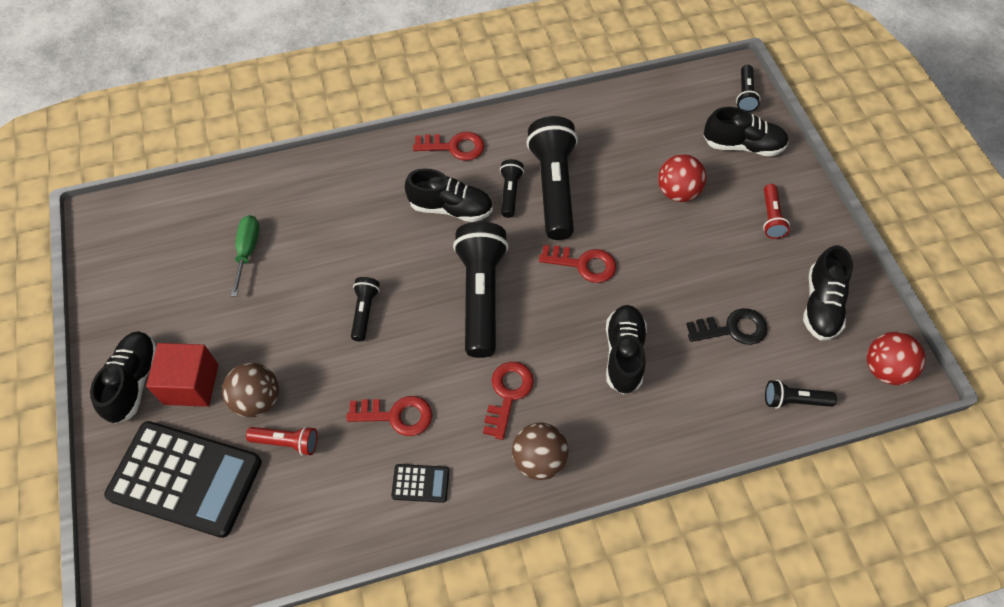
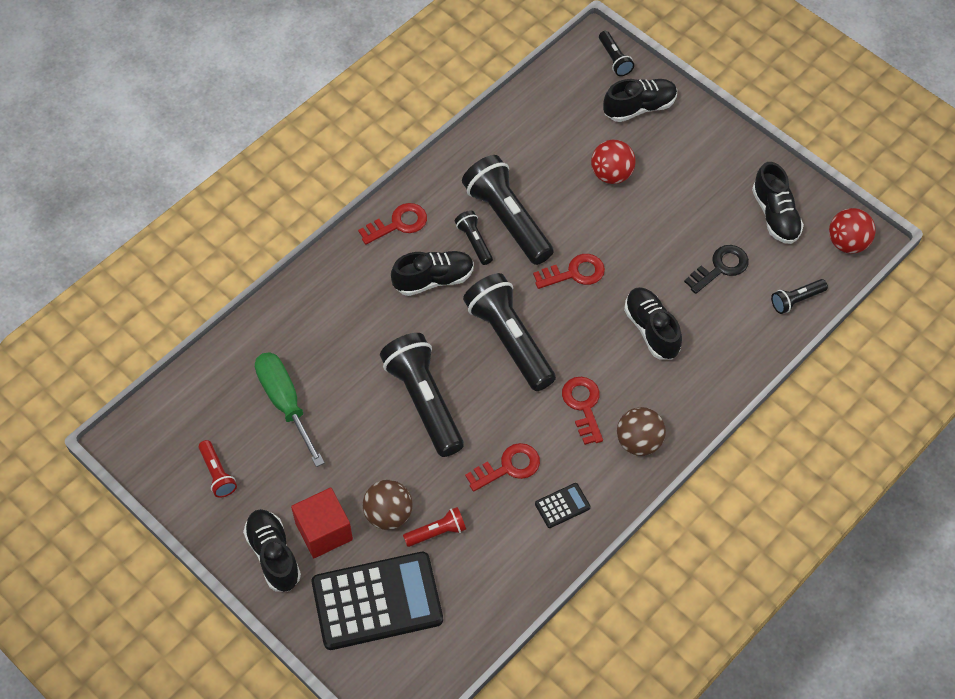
camera: 30 degrees left, 0 degrees up
(247, 251) = (285, 402): green screwdriver -> green screwdriver, size x1.51
(364, 312) = (423, 401): black flashlight -> black flashlight, size x2.10
(771, 218) = (698, 161): red flashlight -> red flashlight (217, 474)

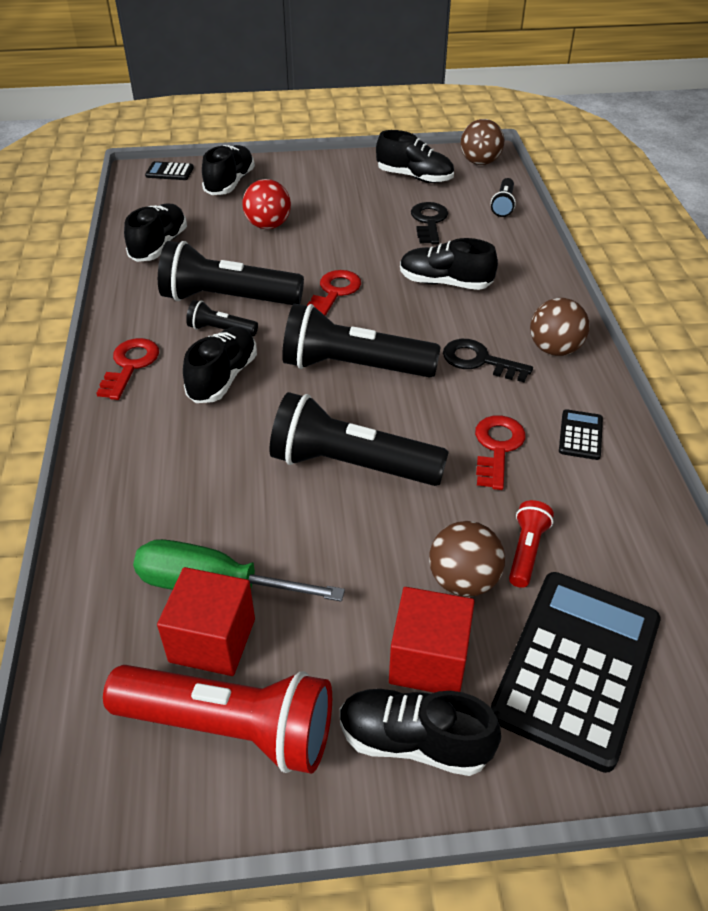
camera: 50 degrees left, 15 degrees down
(217, 474) = (231, 727): red flashlight -> red flashlight, size x2.10
(254, 428) = (212, 640): none -> red cube
(523, 133) = (159, 246): none -> black shoe
(583, 406) = (479, 361): red key -> black key
(614, 59) = (169, 172): black flashlight -> black calculator
(847, 243) = (480, 162): red ball -> brown ball

